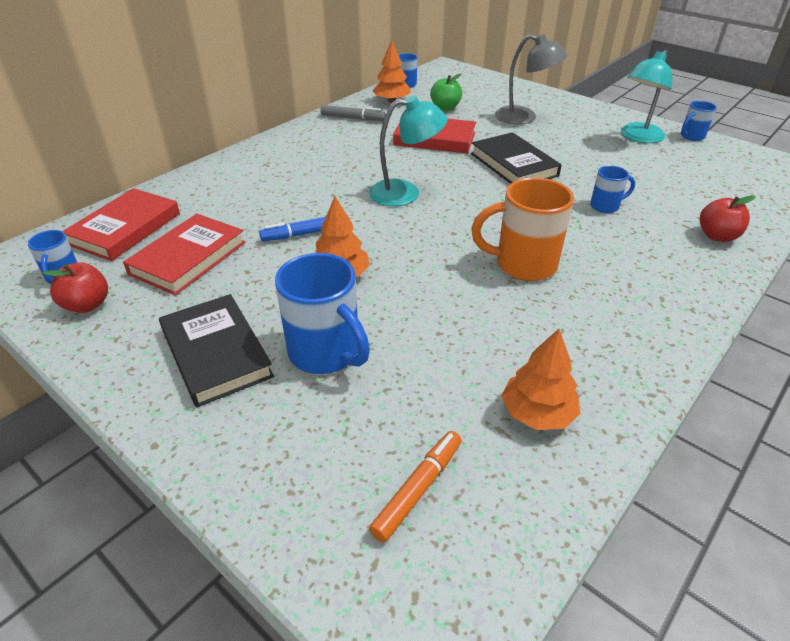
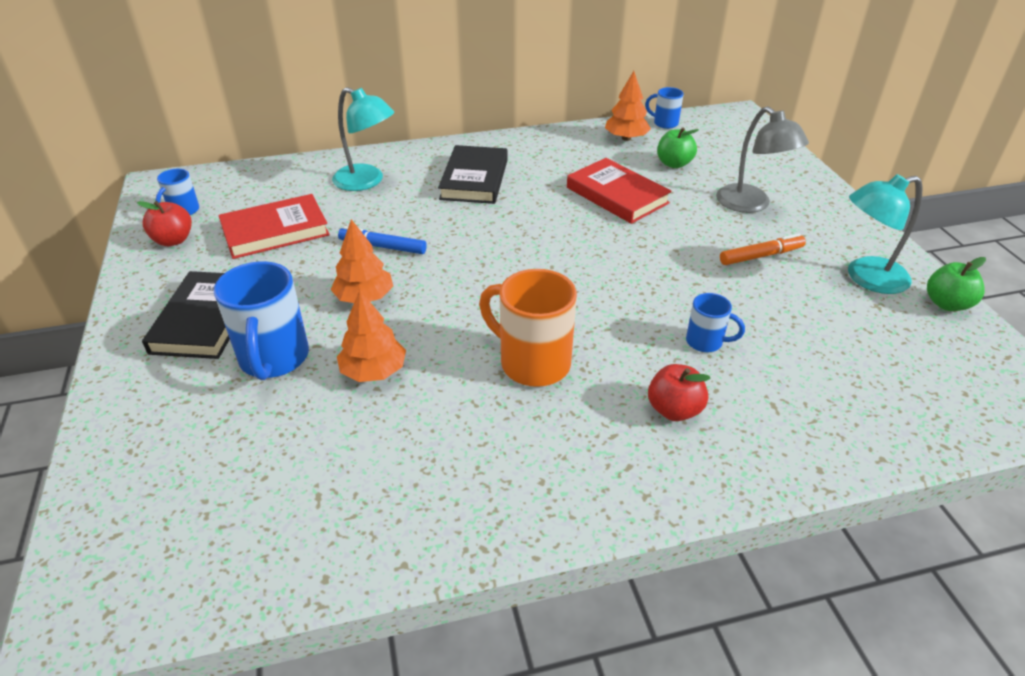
camera: 35 degrees right, 0 degrees up
(125, 229) = (263, 187): red book -> none
(353, 118) = (563, 145): grey marker -> none
(405, 193) = (515, 243): turquoise lamp -> turquoise lamp (367, 181)
(418, 489) = (204, 503): orange marker -> orange marker (761, 256)
(513, 164) = (664, 254): black book -> black book (474, 179)
(537, 413) = (363, 502): orange tree -> orange tree (373, 371)
(691, 136) = (946, 304): blue mug -> green apple
(717, 236) = (796, 435): red apple -> red apple (674, 410)

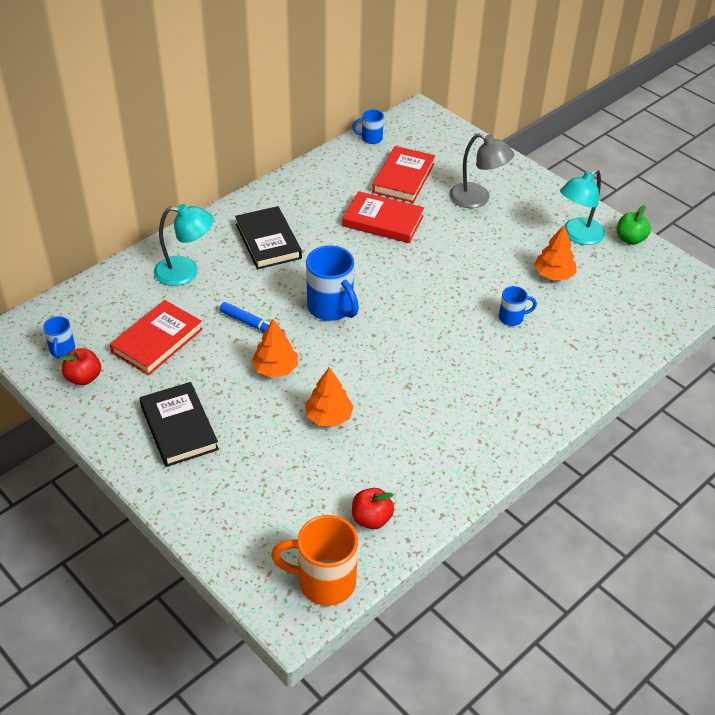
camera: 30 degrees left, 5 degrees up
(274, 359) = (256, 435): blue mug -> blue mug (331, 308)
(383, 247) = (251, 324): blue marker -> blue marker turned 135 degrees counterclockwise
(532, 363) = (421, 372): orange mug -> orange mug (324, 582)
(626, 138) = (352, 163): orange tree -> orange tree (553, 274)
(674, 164) = (403, 178): green apple -> red book
(674, 410) = (521, 369): red apple -> red apple (371, 519)
(761, 256) = (508, 241): orange marker -> none

